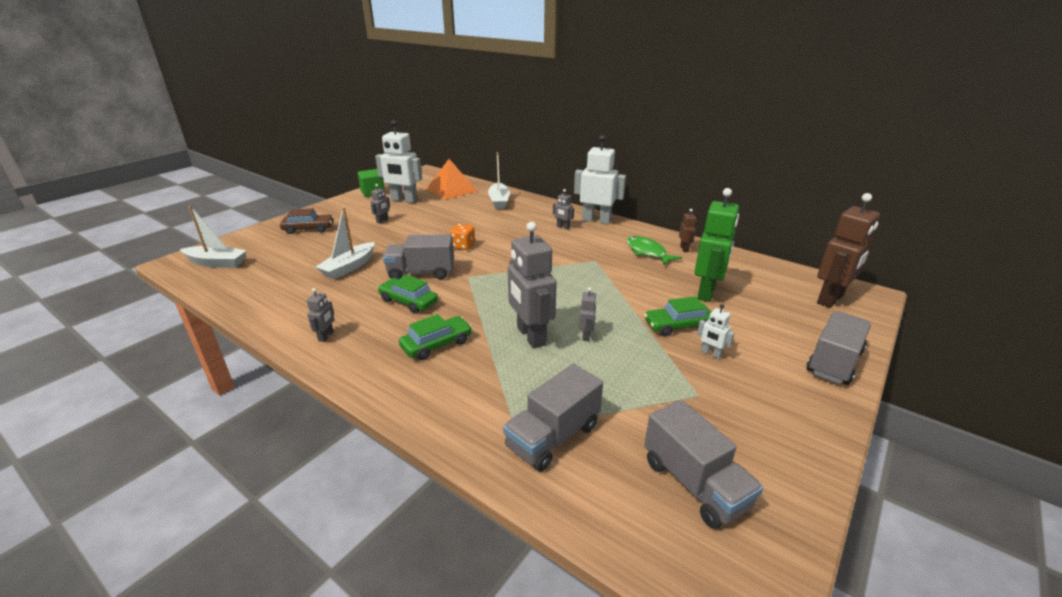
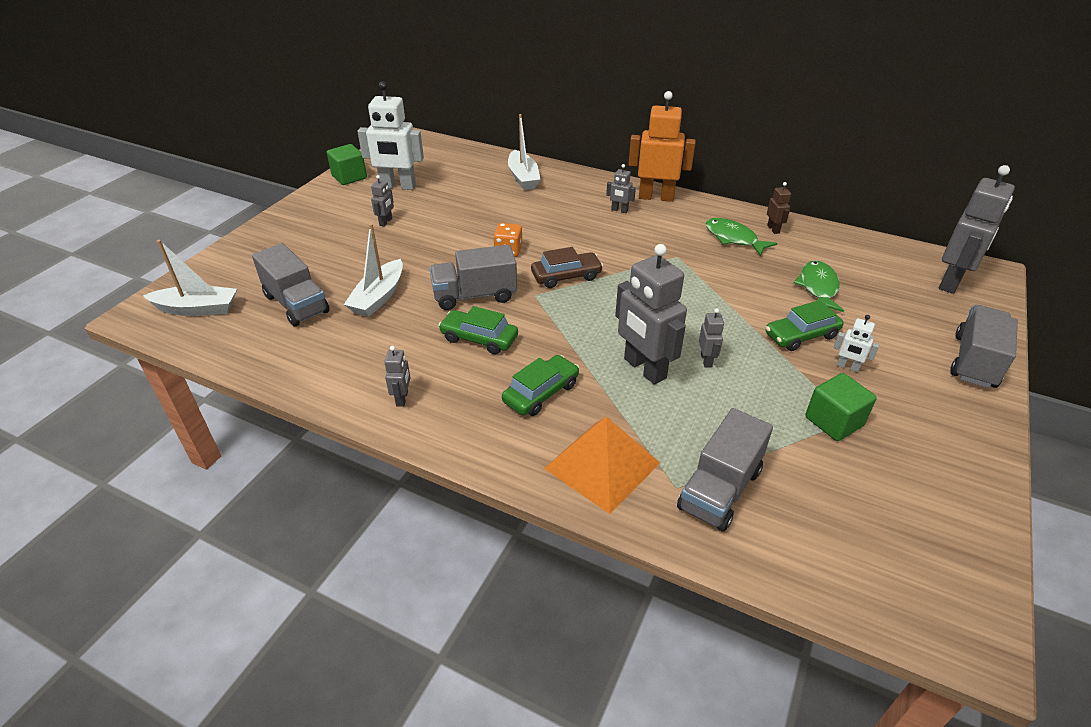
camera: 10 degrees left, 10 degrees up
(309, 229) = (293, 244): brown car -> brown car (566, 276)
(451, 190) = (453, 164): orange pyramid -> orange pyramid (602, 465)
(596, 220) = (656, 197): white robot -> orange robot
(681, 395) = (834, 421): none -> green cube
(694, 483) = (879, 520): grey truck -> grey truck (296, 304)
(706, 292) = (818, 287): green robot -> green fish
(830, 299) = (951, 282): brown robot -> grey robot

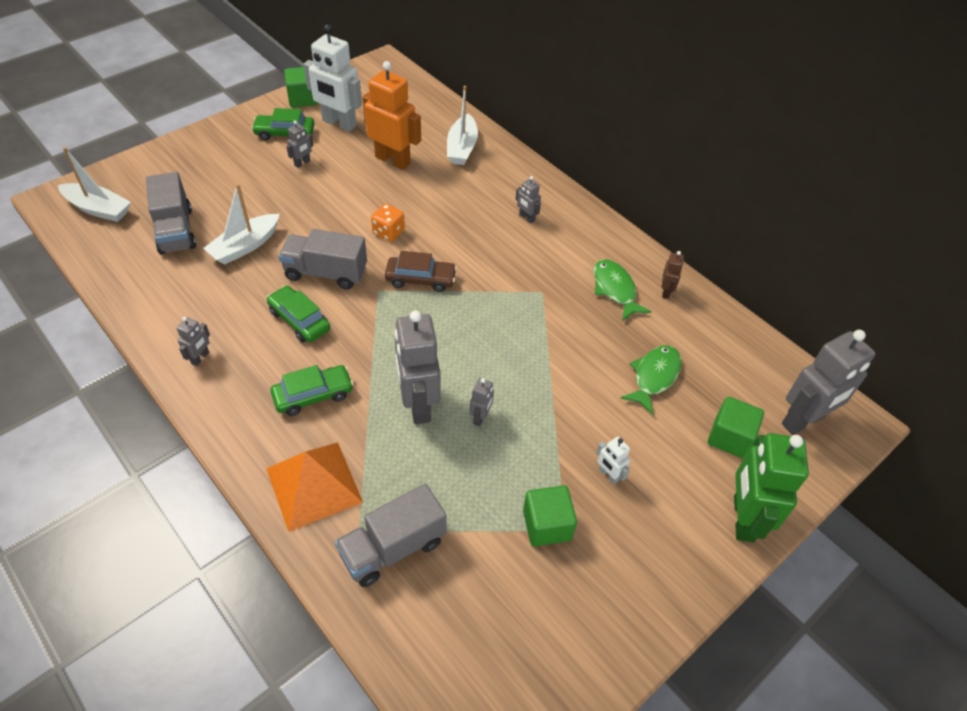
camera: 20 degrees right, 10 degrees up
(656, 197) = (575, 213): orange robot -> orange robot (393, 160)
(801, 335) = (592, 424): green car -> green car (285, 133)
(911, 310) = (729, 437): none -> green cube
(974, 361) = (743, 518): grey truck -> green robot

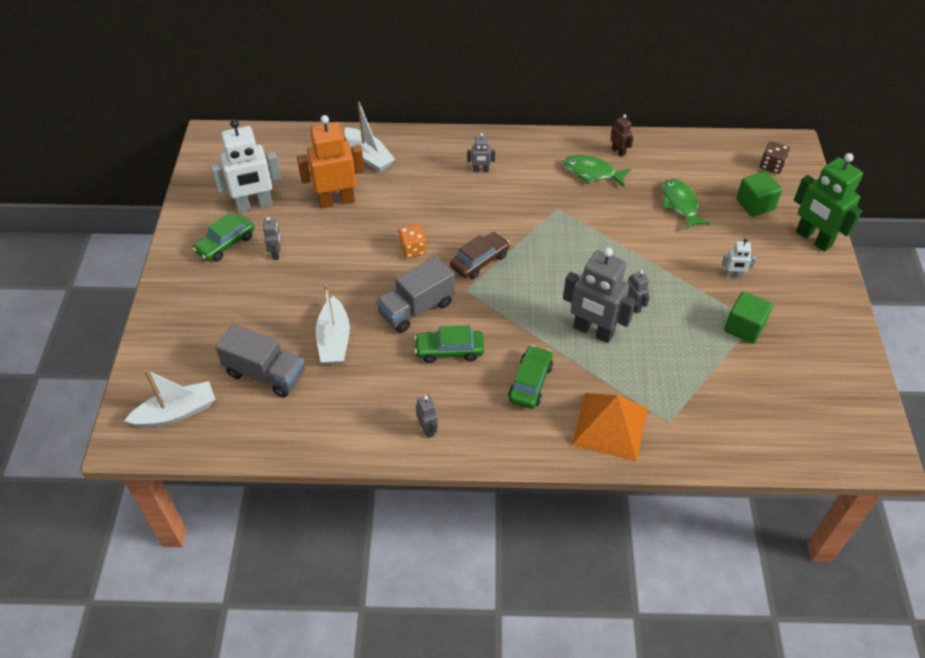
camera: 45 degrees left, 0 degrees up
(303, 99) = (195, 209): green cube -> none
(393, 548) = (697, 413): grey truck -> none
(803, 421) = (771, 166): grey robot -> brown dice

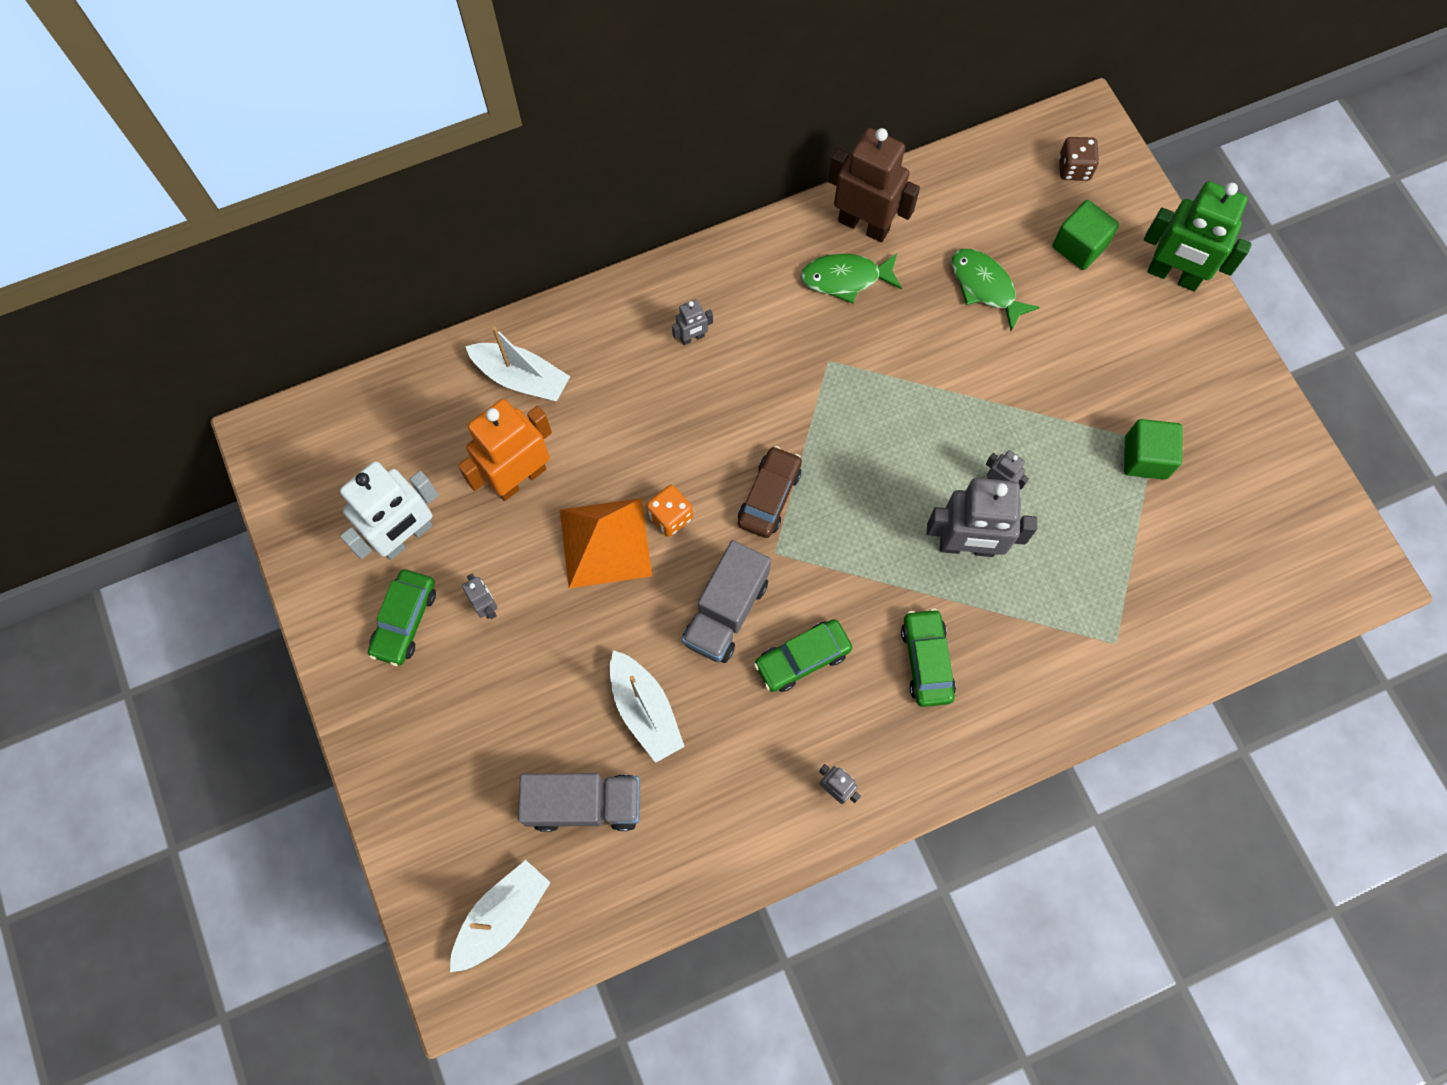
camera: 25 degrees left, 20 degrees up
(610, 426) = (1050, 680): orange pyramid -> orange pyramid (605, 542)
(618, 151) = (864, 225): brown robot -> brown robot, size x2.19
(733, 275) = (1099, 379): white robot -> none

